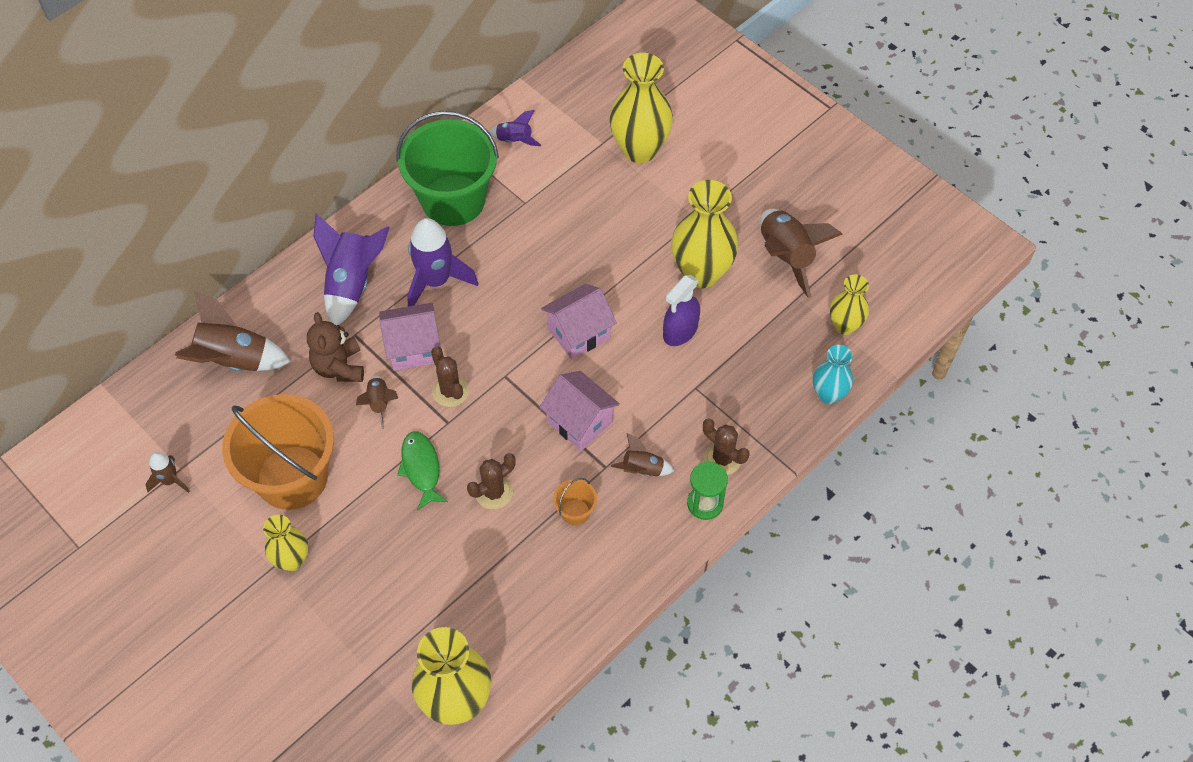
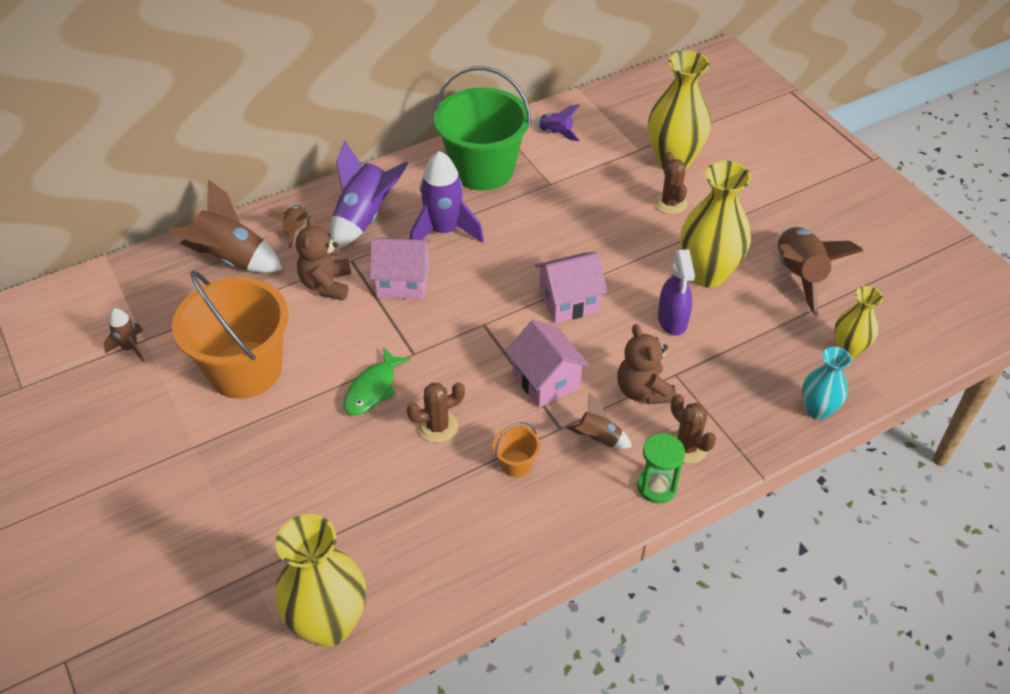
camera: 15 degrees right, 10 degrees down
(292, 560) = (215, 444): yellow vase -> none
(379, 403) = (353, 323): brown rocket -> brown rocket (296, 229)
(421, 468) = (373, 389): green fish -> green fish turned 150 degrees counterclockwise
(450, 391) = (425, 327): brown cactus -> brown cactus (670, 203)
(670, 411) = (643, 391): none -> brown teddy bear
(680, 331) = (672, 320): purple spray bottle -> purple spray bottle turned 60 degrees counterclockwise

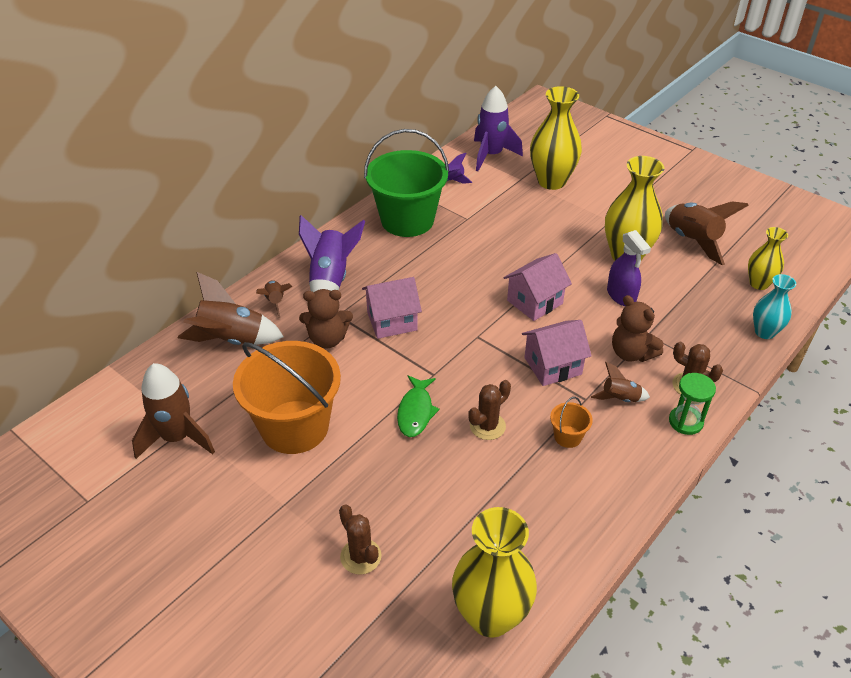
camera: 20 degrees left, 5 degrees down
(130, 348) = (177, 438): brown rocket -> brown rocket, size x1.90
(326, 284) = (327, 339): brown teddy bear -> brown teddy bear turned 75 degrees counterclockwise
(444, 231) = (403, 274): purple rocket -> purple rocket (491, 155)
(546, 380) = (552, 366): pink house -> pink house turned 60 degrees counterclockwise
(670, 203) = (567, 212): brown cactus -> brown cactus (360, 556)

